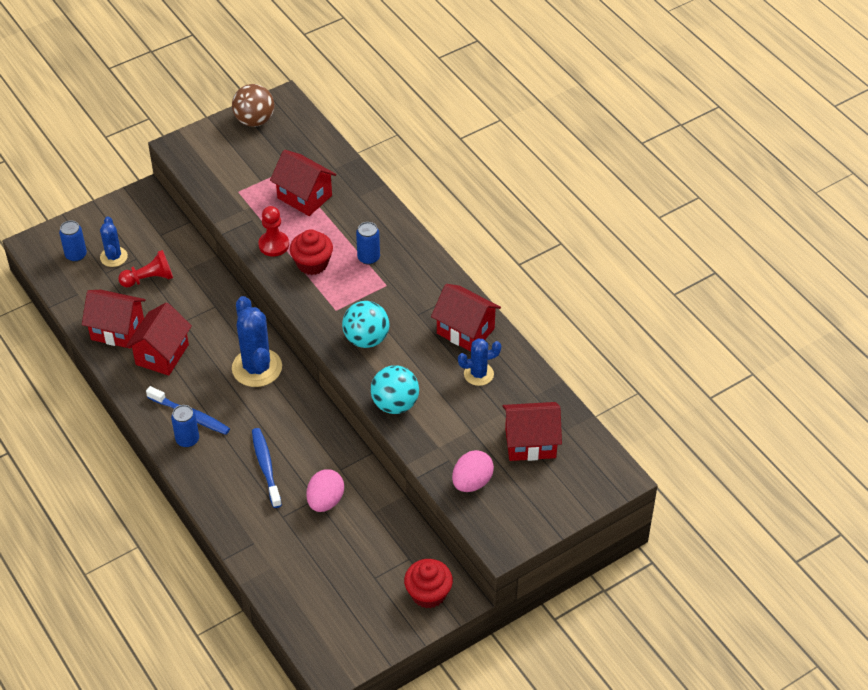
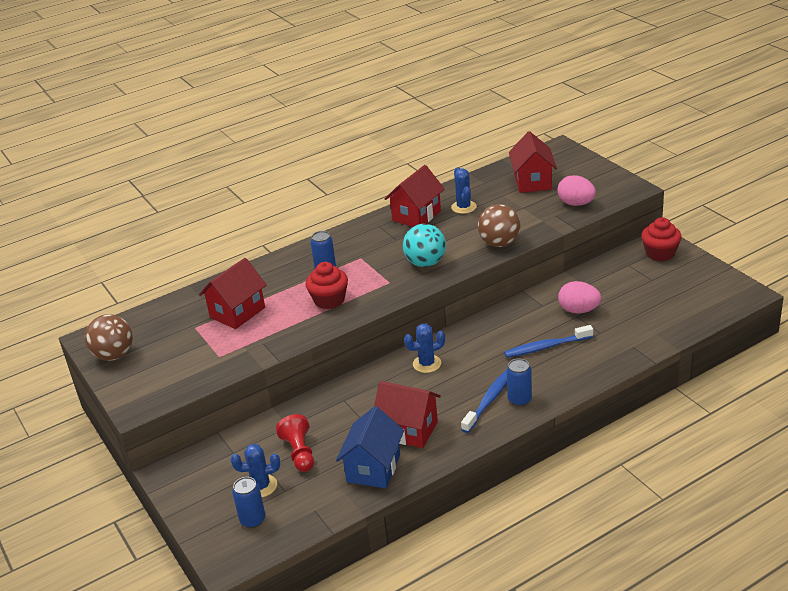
camera: 85 degrees left, 15 degrees down
(117, 330) = (373, 468): red house -> blue house
(257, 368) = (427, 364): blue cactus -> blue cactus, size x0.58
(274, 245) = (301, 325): red pawn -> none
(395, 404) = (499, 243): turquoise ball -> brown ball

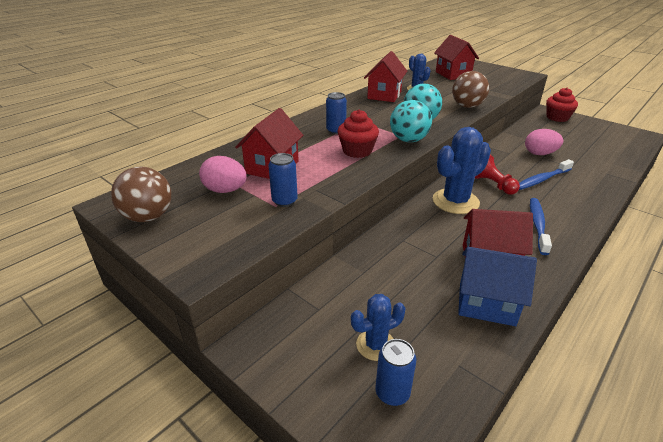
camera: 20 degrees left, 0 degrees up
(299, 453) = (394, 298): red pawn -> red pawn (493, 185)
(373, 468) = (486, 304): blue house -> blue house turned 75 degrees counterclockwise
(392, 290) = (408, 140): none -> turquoise ball
(427, 364) = (455, 201): blue cactus -> blue cactus, size x1.74
(519, 399) = (562, 221): blue can -> blue can (284, 201)
(576, 203) = (497, 83): pink egg -> pink egg (225, 190)

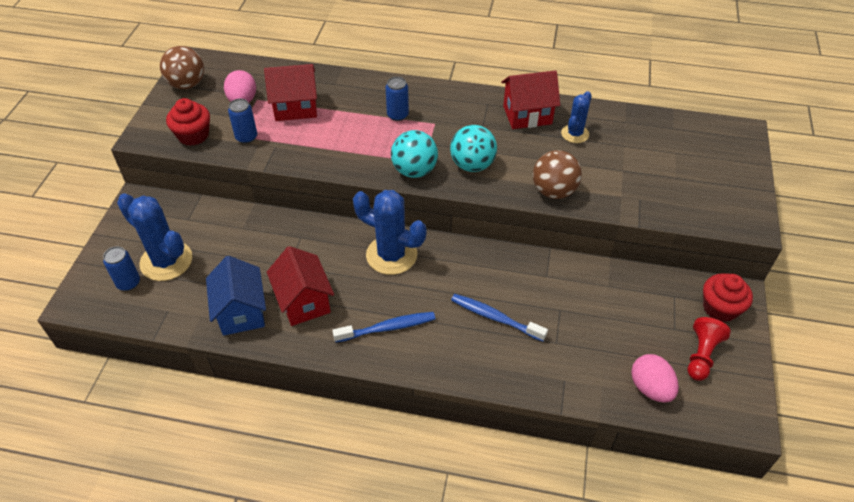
camera: 60 degrees right, 15 degrees up
(357, 151) = (363, 145): red cupcake -> red cupcake (193, 135)
(375, 345) = (166, 261): blue cactus -> blue cactus, size x1.74
(453, 74) = (668, 150): red house -> none
(493, 185) = (450, 276): red pawn -> red pawn (701, 355)
(539, 154) = (568, 305): pink egg -> pink egg (650, 388)

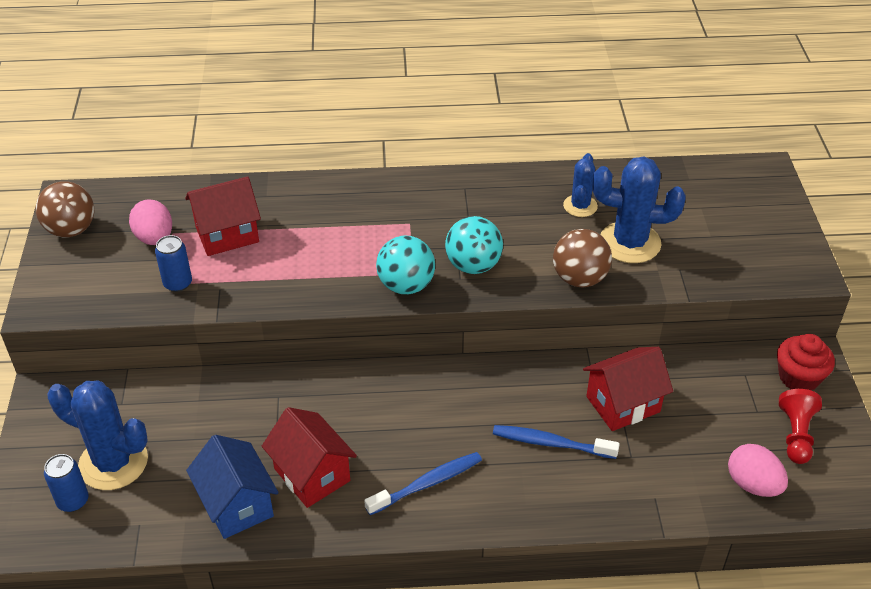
camera: 15 degrees left, 5 degrees down
(193, 135) = (106, 294): red cupcake -> none
(391, 255) = (400, 395): blue cactus -> blue cactus (630, 243)
(397, 115) = (360, 221): blue can -> none
(527, 115) = (517, 193): red house -> red house (623, 404)

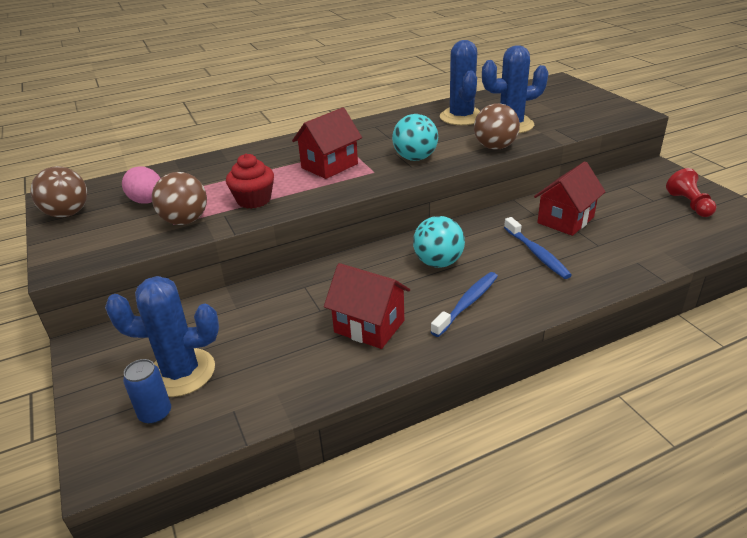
camera: 20 degrees left, 10 degrees down
(178, 283) = (185, 221): blue can -> brown ball
(227, 235) = (210, 186): red house -> red house (329, 166)
(237, 505) = (318, 366): blue house -> none
(406, 285) = (375, 178): turquoise ball -> turquoise ball (438, 262)
(551, 443) = (537, 254): blue toothbrush -> blue toothbrush turned 105 degrees counterclockwise
(580, 206) = (461, 117): blue cactus -> blue cactus, size x1.74
(753, 484) = (691, 236): pink egg -> none
(799, 377) = (660, 178): red cupcake -> red cupcake (254, 200)

